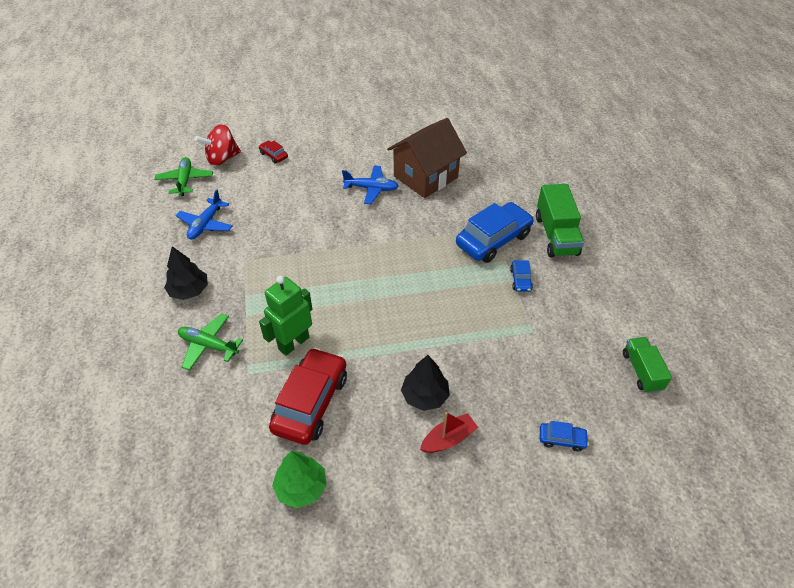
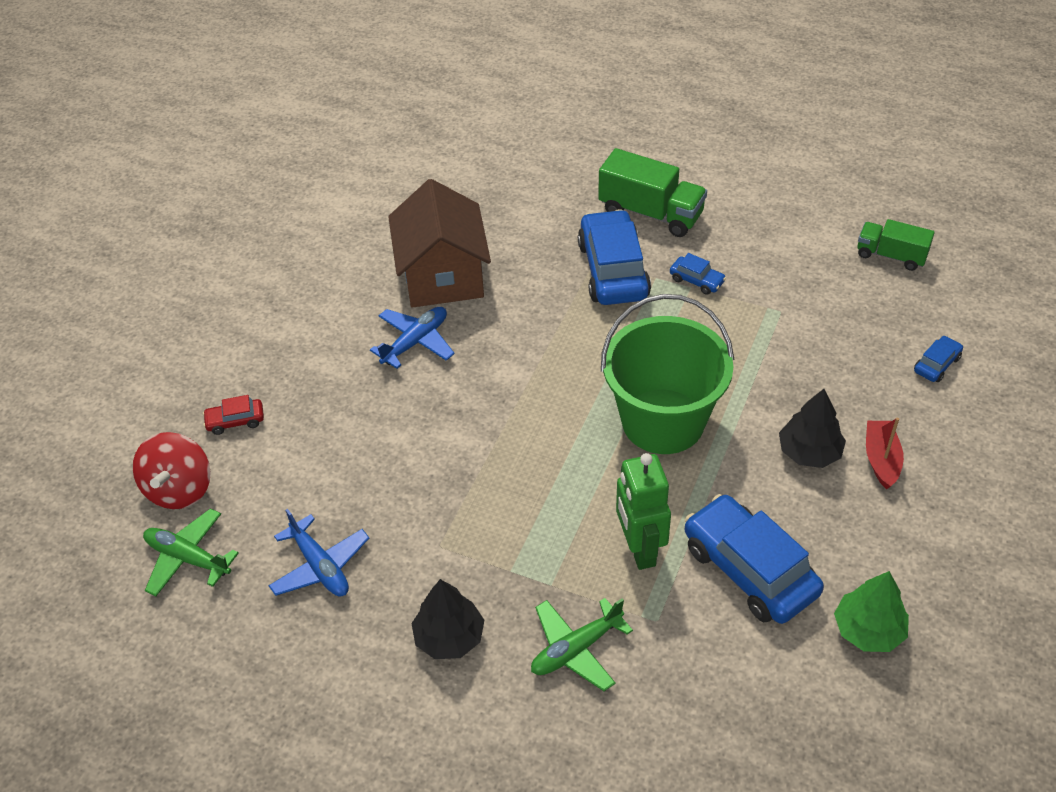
camera: 55 degrees left, 0 degrees up
(310, 402) = (749, 570): red car -> blue car
(395, 313) = (663, 421): none -> green bucket

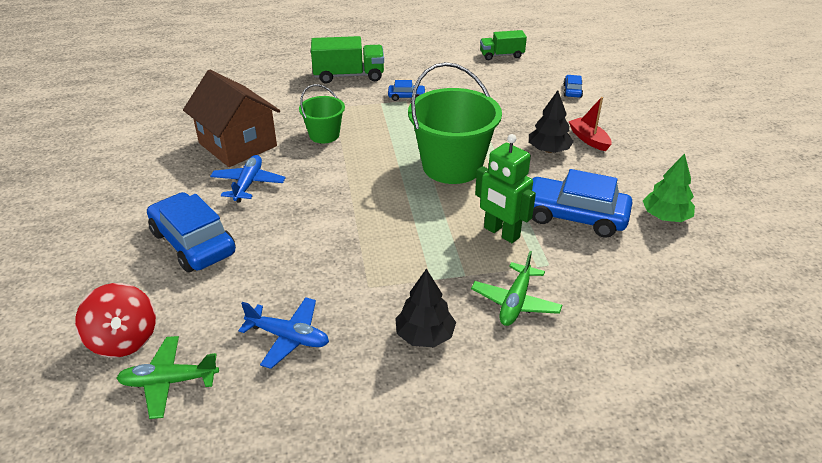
camera: 35 degrees left, 10 degrees down
(235, 421) = (140, 278): red car -> none
(549, 303) = (324, 135): none -> green bucket
(613, 270) = (350, 107): blue car -> blue car (193, 243)

